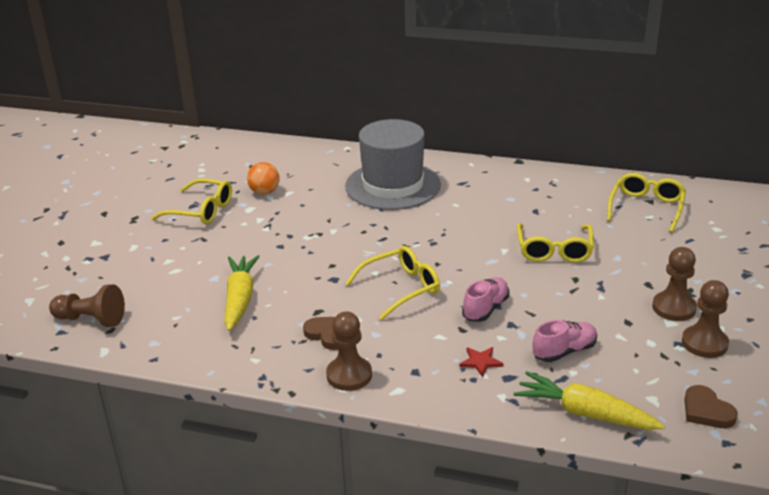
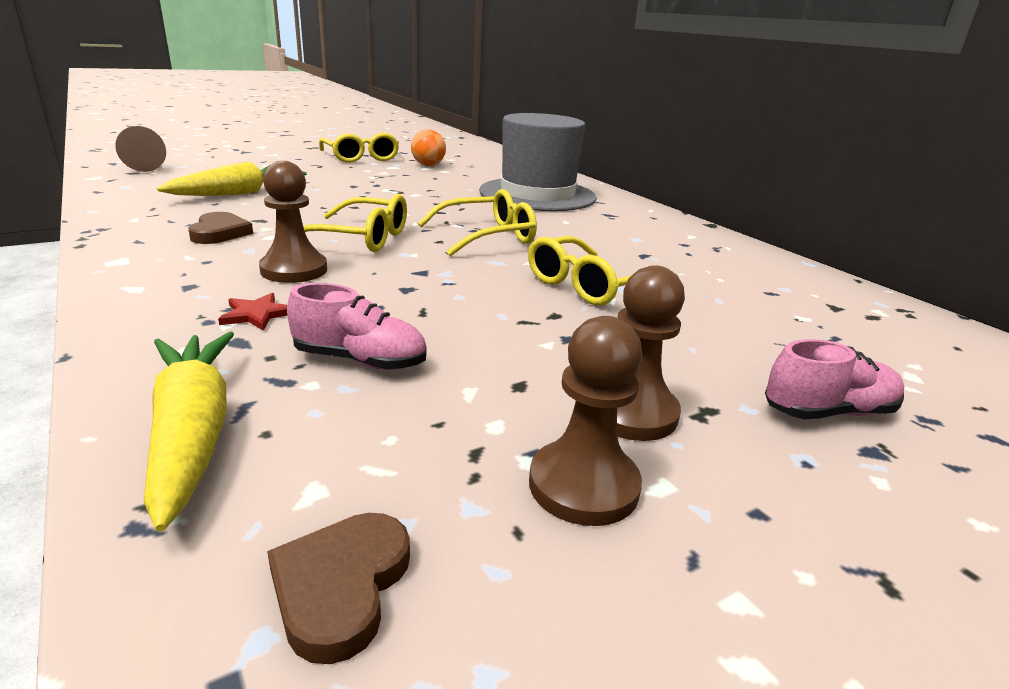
camera: 40 degrees right, 5 degrees down
(349, 375) = (144, 259): brown pawn -> brown pawn (294, 270)
(485, 309) = (388, 285): pink shoe -> pink shoe (828, 412)
(646, 208) = (814, 310): yellow glasses -> yellow glasses (486, 236)

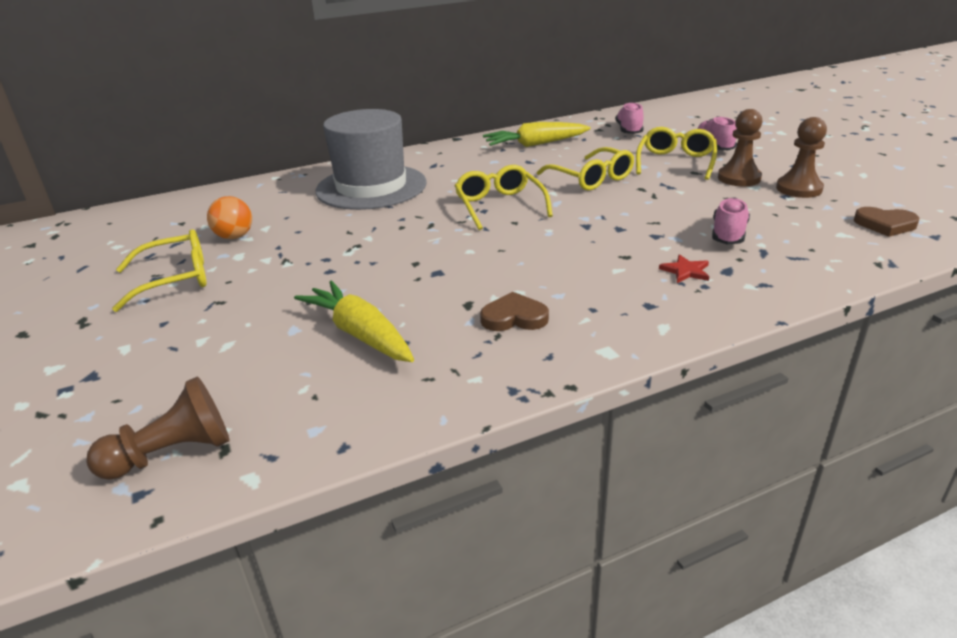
camera: 80 degrees left, 5 degrees up
(192, 432) = (825, 265): yellow carrot -> yellow carrot (535, 144)
(294, 270) = (600, 269): brown pawn -> none
(359, 238) = (516, 252): yellow glasses -> yellow glasses (675, 162)
(854, 331) = (629, 130): none -> pink shoe

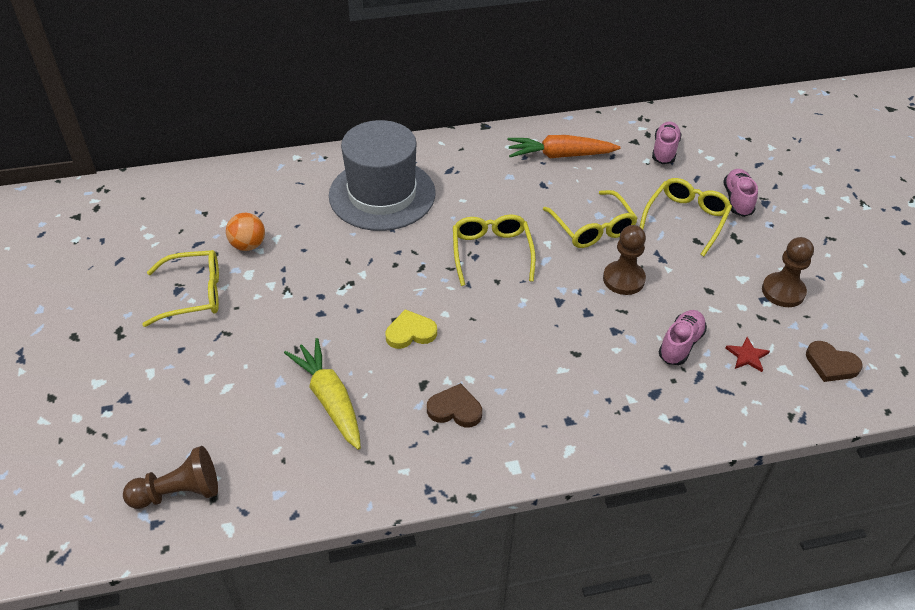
camera: 10 degrees right, 15 degrees up
(437, 269) = (410, 332): none -> yellow heart
(535, 144) = (560, 155): yellow carrot -> orange carrot
(686, 271) = (619, 385): red star -> red star (747, 356)
(739, 178) = (734, 260): brown pawn -> brown pawn (623, 279)

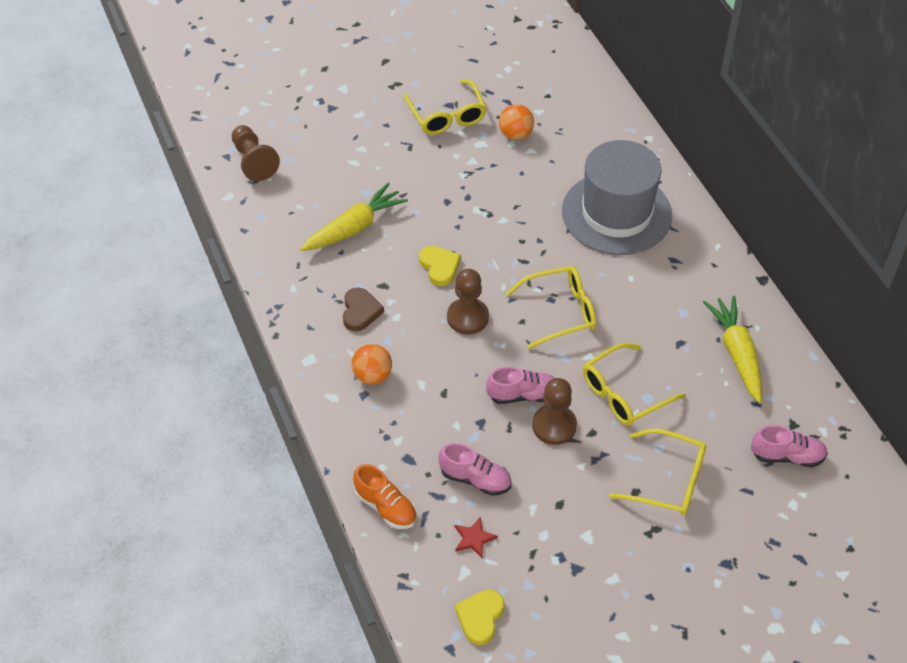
camera: 80 degrees right, 5 degrees up
(545, 410) = (372, 375): none -> orange ball
(560, 155) = (737, 353): orange carrot -> yellow carrot
(712, 420) = (386, 507): none -> orange shoe
(737, 200) = (720, 533): pink shoe -> pink shoe (523, 395)
(783, 291) = (578, 576): brown pawn -> brown pawn (467, 317)
(831, 364) = (480, 617): brown heart -> yellow heart

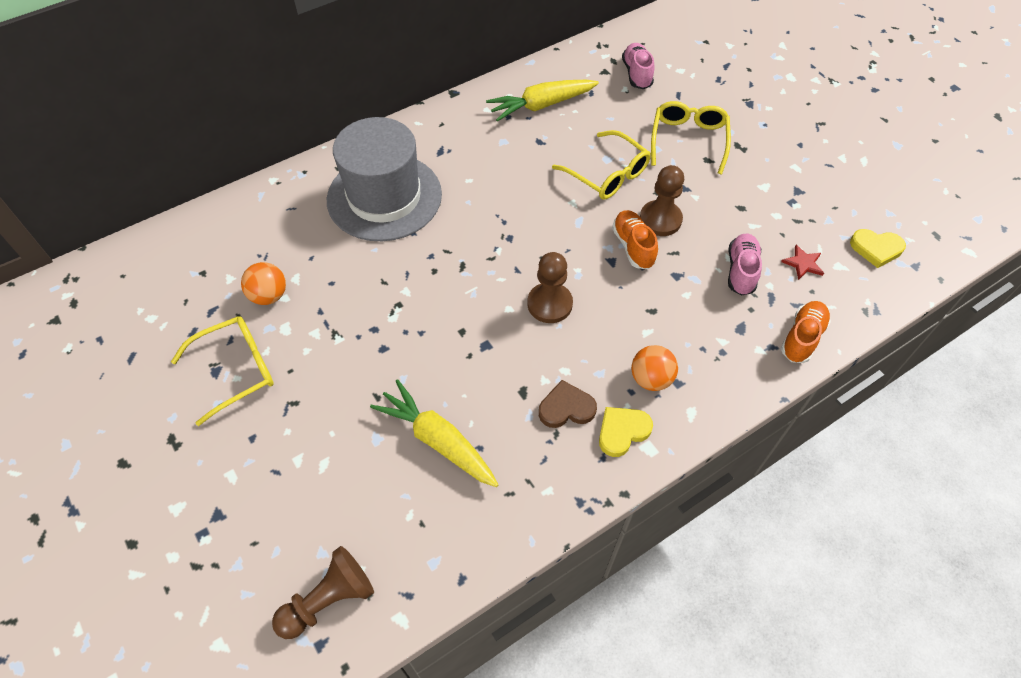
camera: 100 degrees left, 5 degrees up
(439, 267) = (484, 340): yellow heart -> yellow heart (622, 431)
(523, 395) = (633, 246): pink shoe -> orange shoe
(559, 312) = (524, 229): yellow glasses -> none

